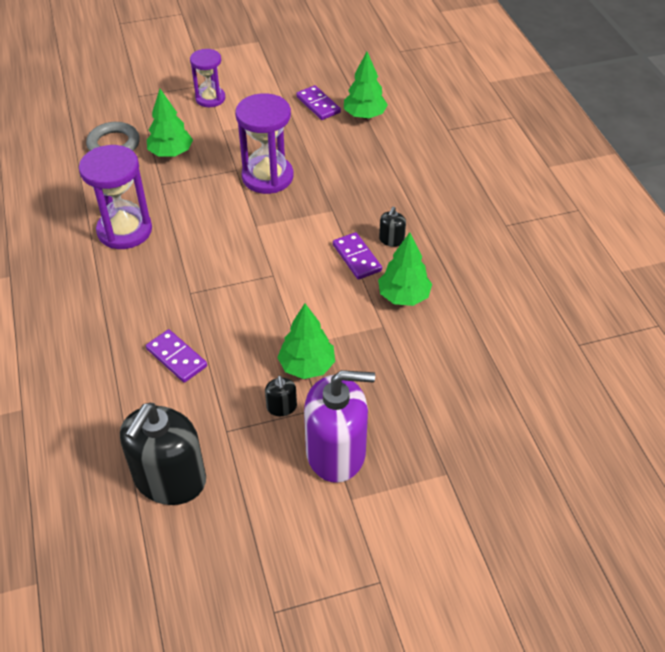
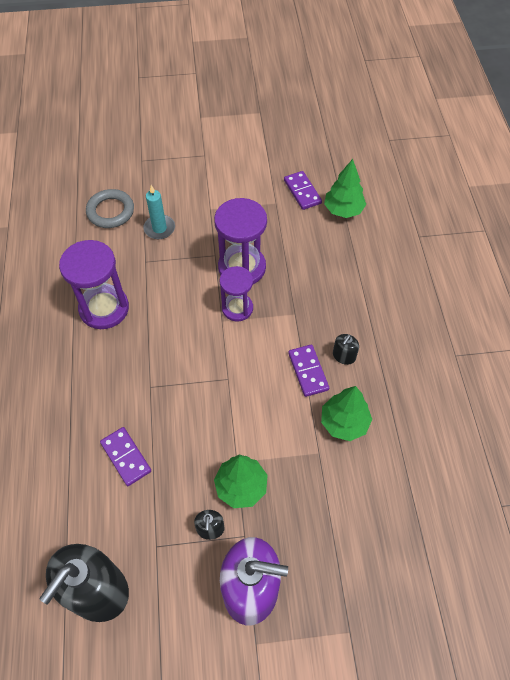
camera: 10 degrees right, 10 degrees up
(171, 153) = (159, 228): green tree -> turquoise candle
(210, 98) = (205, 172): purple hourglass -> purple hourglass (237, 308)

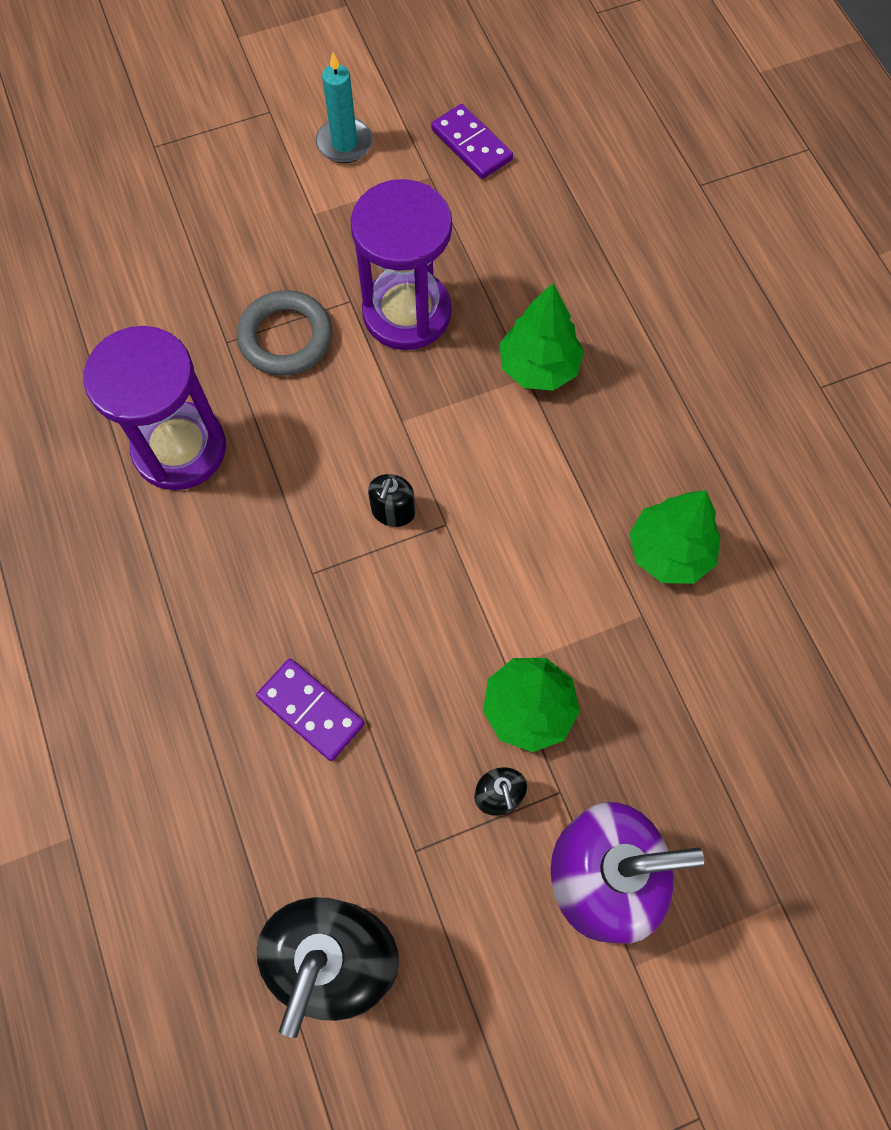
camera: 15 degrees left, 10 degrees up
(110, 211) = (128, 259): grey ring -> grey ring (286, 338)
(159, 228) = (232, 272): turquoise candle -> turquoise candle (344, 143)
(237, 308) = (422, 391): purple hourglass -> none
(308, 371) = (581, 476): purple domino -> none
(343, 210) = (554, 164): green tree -> green tree (538, 367)
(344, 356) = (634, 433): black soap dispenser -> black soap dispenser (393, 511)

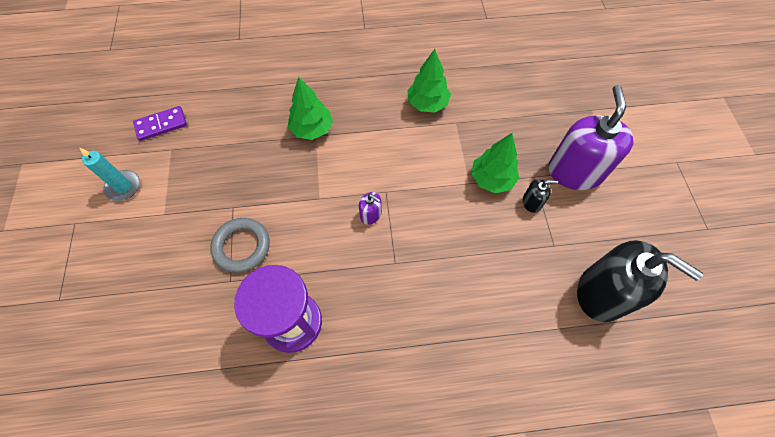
camera: 75 degrees left, 5 degrees down
(310, 710) = (473, 280): purple domino -> none
(393, 511) = (371, 214): black soap dispenser -> purple soap dispenser
(407, 313) = (253, 181): purple hourglass -> none

